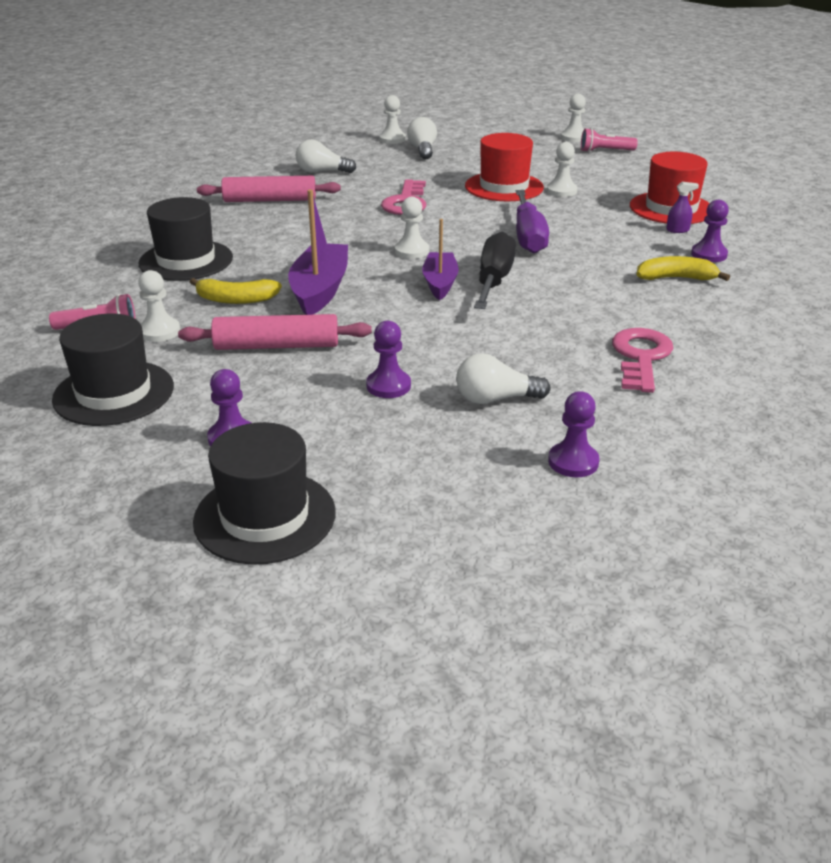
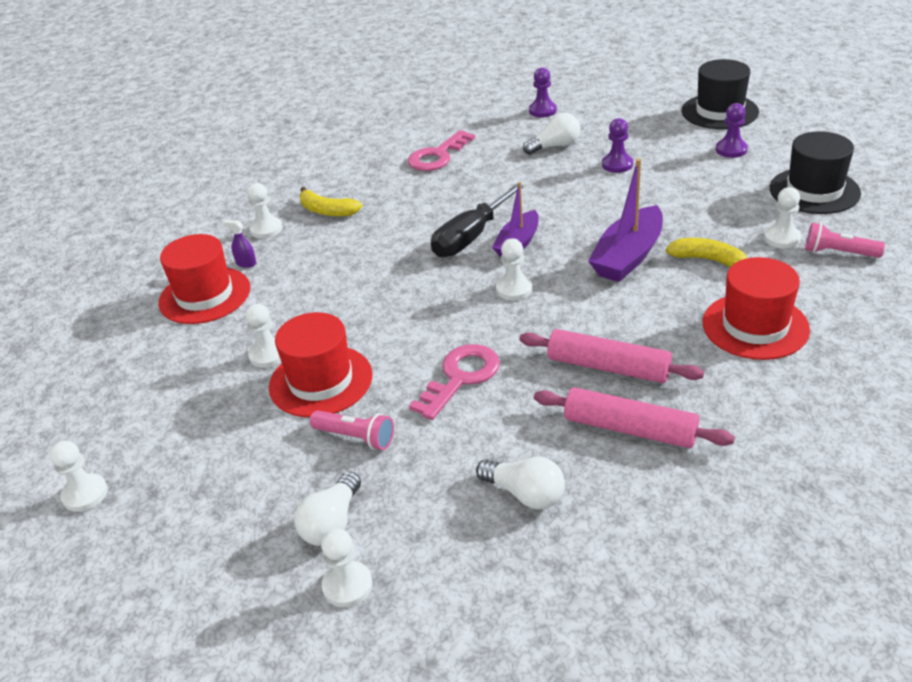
camera: 150 degrees left, 5 degrees up
(186, 260) = (755, 326): black hat -> red hat
(277, 346) = (684, 207): pink rolling pin -> pink rolling pin (608, 367)
(495, 399) = (555, 146): white light bulb -> white light bulb turned 45 degrees counterclockwise
(528, 237) = (387, 284): purple screwdriver -> none
(605, 151) = (102, 436): pink flashlight -> pink flashlight (356, 437)
(709, 254) = (266, 229): purple pawn -> white pawn

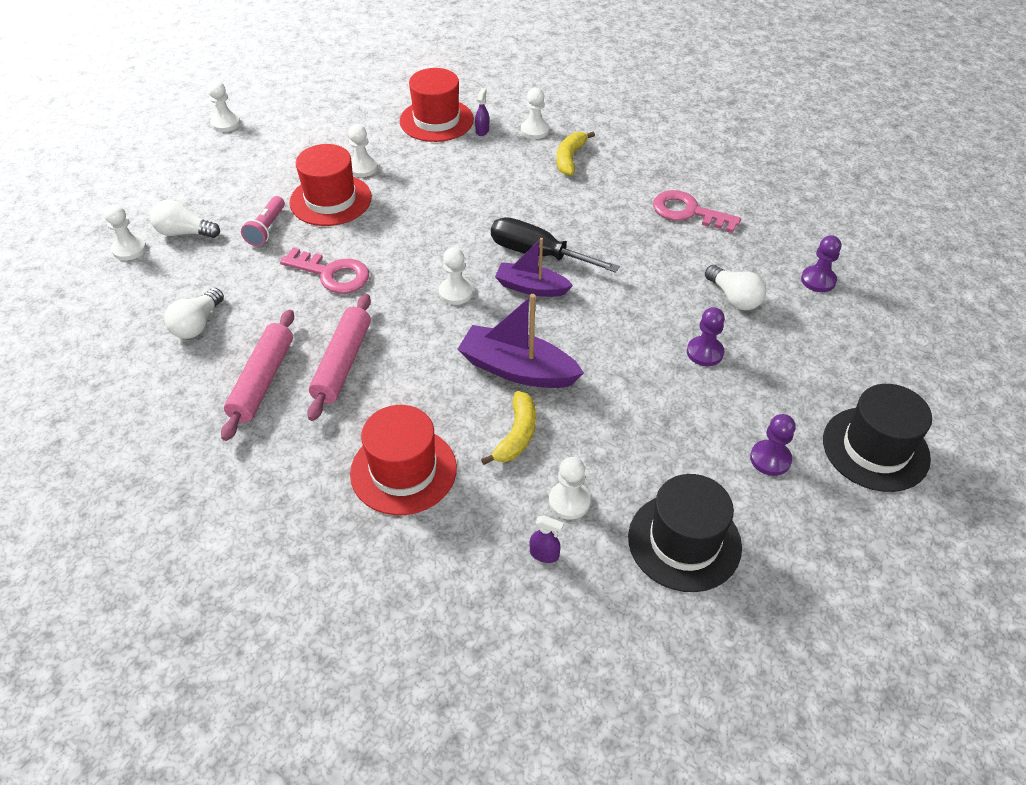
camera: 75 degrees right, 10 degrees up
(838, 253) = (544, 554): pink flashlight -> purple spray bottle

